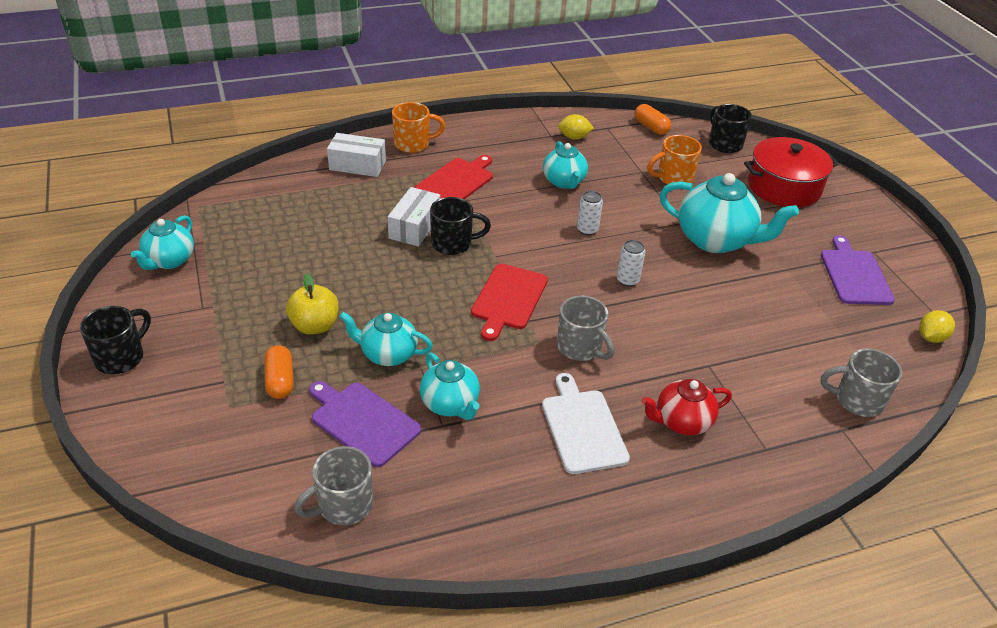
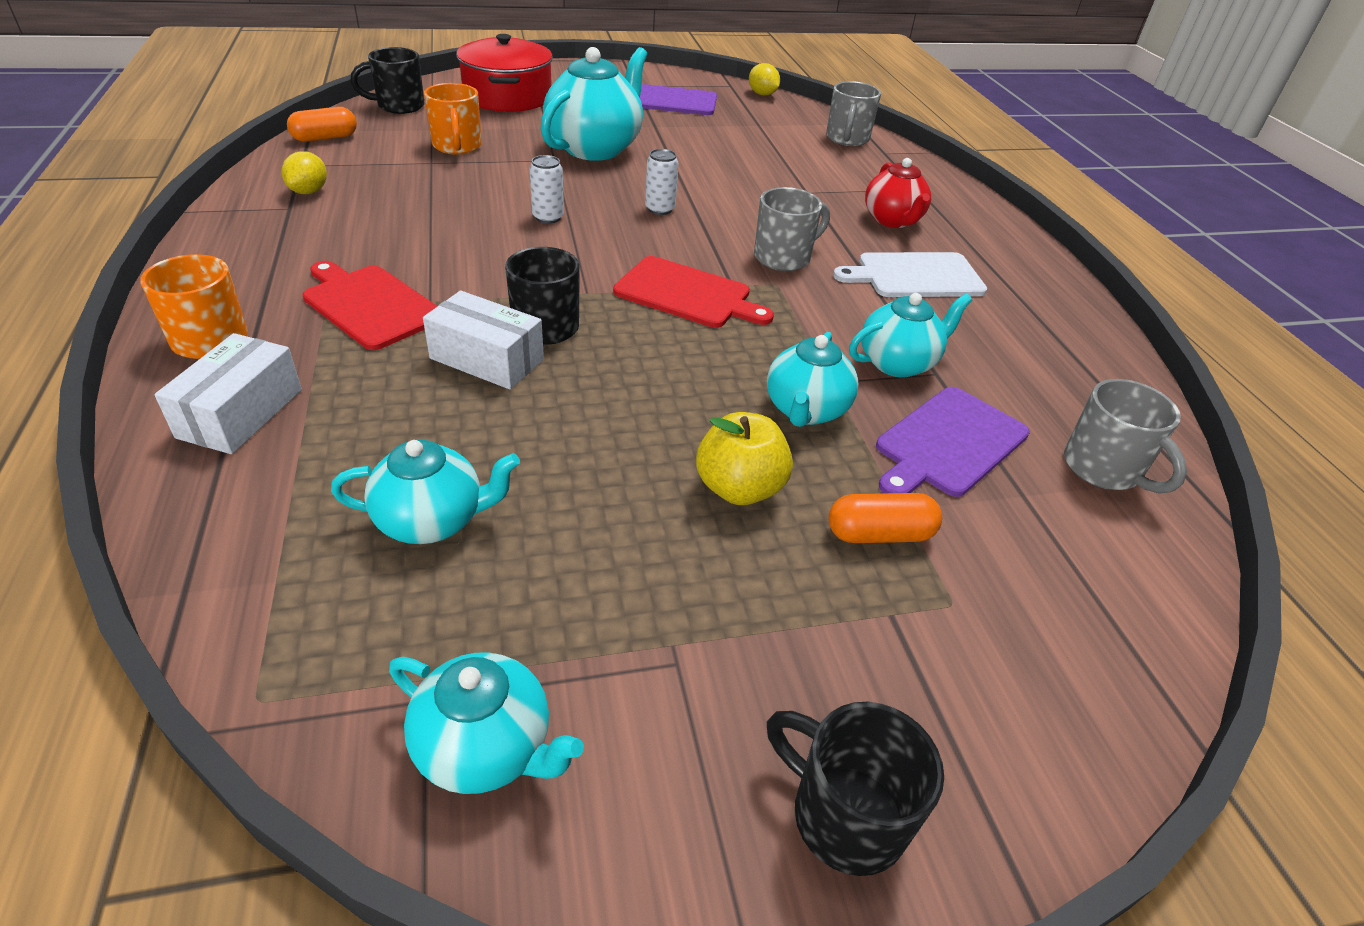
camera: 85 degrees left, 0 degrees up
(564, 182) = (425, 216): turquoise teapot -> turquoise teapot (432, 520)

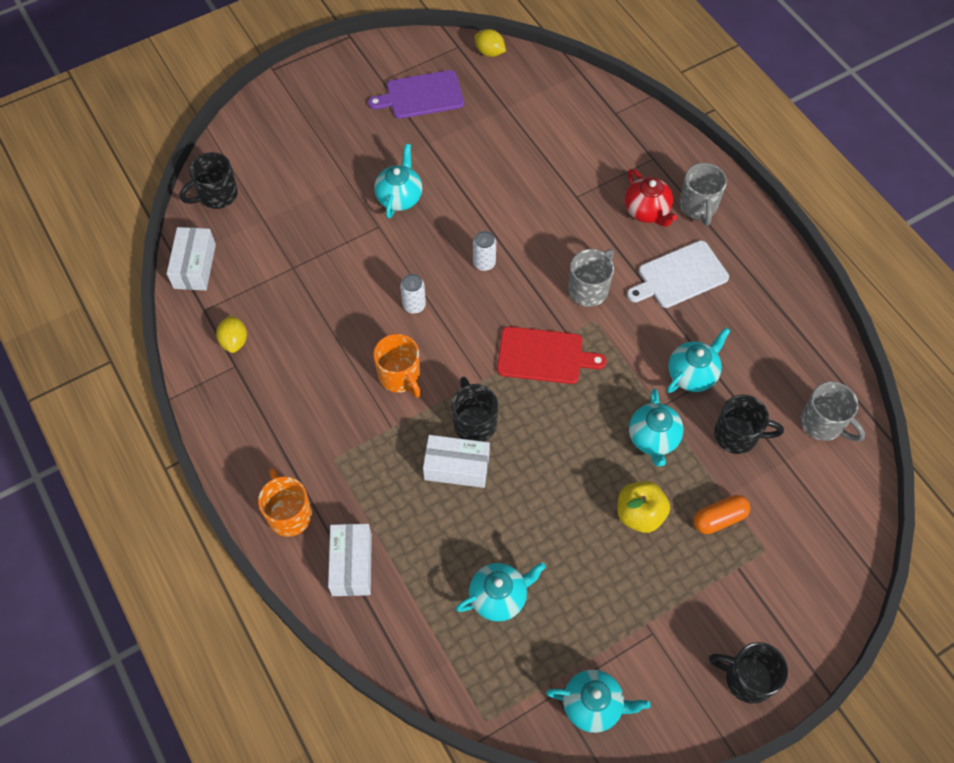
camera: 15 degrees left, 20 degrees up
(325, 138) = (195, 266): orange capsule -> white box
(370, 305) = (358, 446): red cutting board -> none
(457, 146) = (298, 238): orange mug -> orange mug (400, 376)
(507, 97) = (291, 144): red pot -> none
(595, 148) = (399, 197): turquoise teapot -> turquoise teapot, size x0.60
(847, 139) = (581, 103): grey mug -> grey mug (698, 206)
(948, 443) = (737, 435): purple cutting board -> black mug

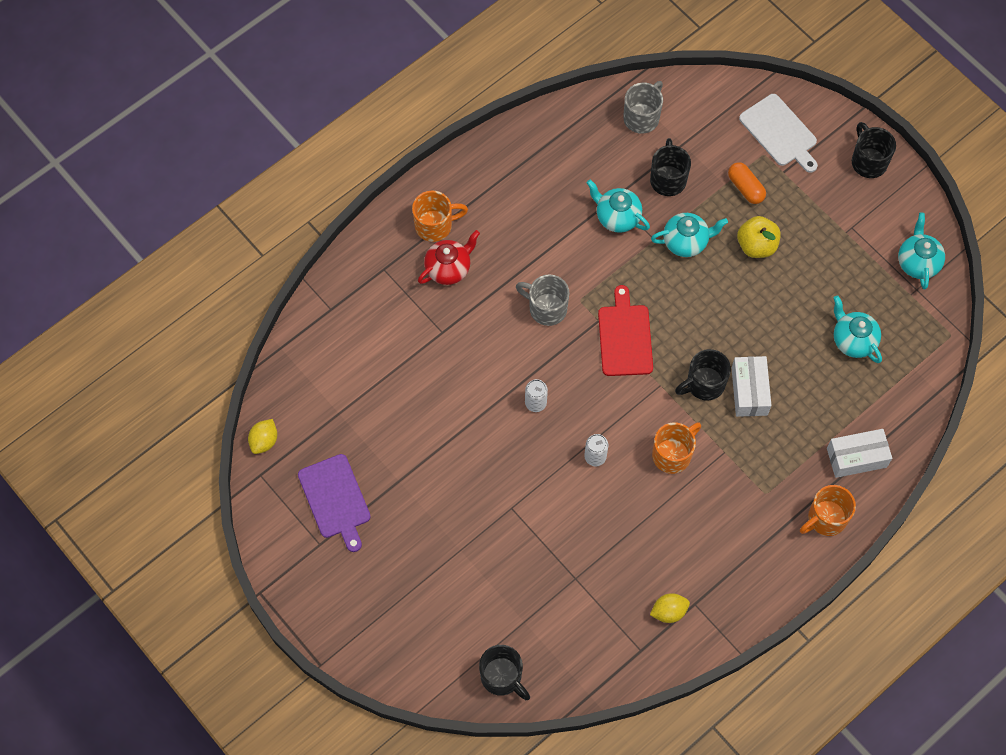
camera: 100 degrees left, 5 degrees up
(195, 266) = (593, 674): white box -> none
(399, 197) = (472, 495): turquoise teapot -> none
(679, 276) = (517, 235): white cutting board -> white cutting board (780, 132)
(698, 206) = (435, 225): grey mug -> orange mug
(747, 678) = (868, 161): black mug -> black mug turned 150 degrees clockwise

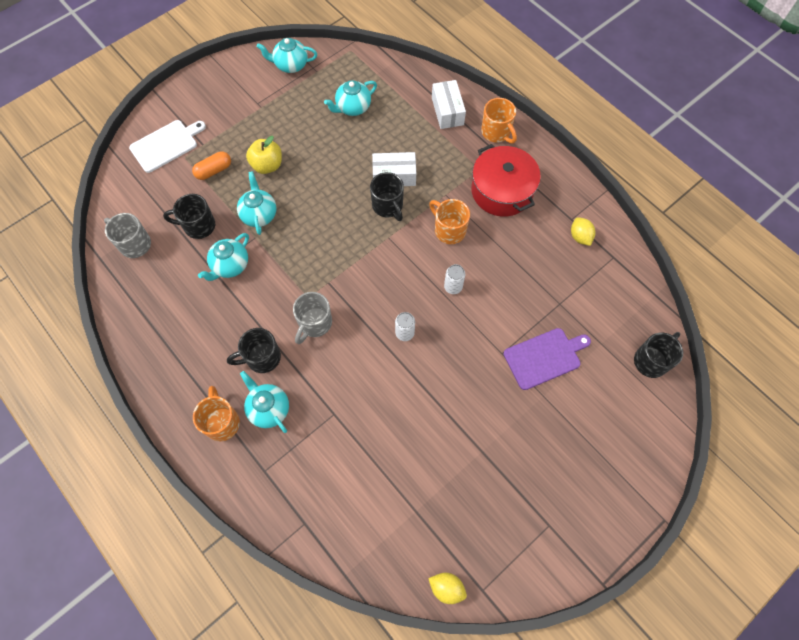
camera: 90 degrees left, 0 degrees up
(335, 499) = (504, 511): purple cutting board -> purple cutting board (544, 357)
(449, 268) = (269, 408): red teapot -> turquoise teapot
(625, 337) = (344, 262): red cutting board -> none
(733, 520) = (502, 190): none -> red pot
(868, 161) = (201, 89): black mug -> black mug (262, 358)

